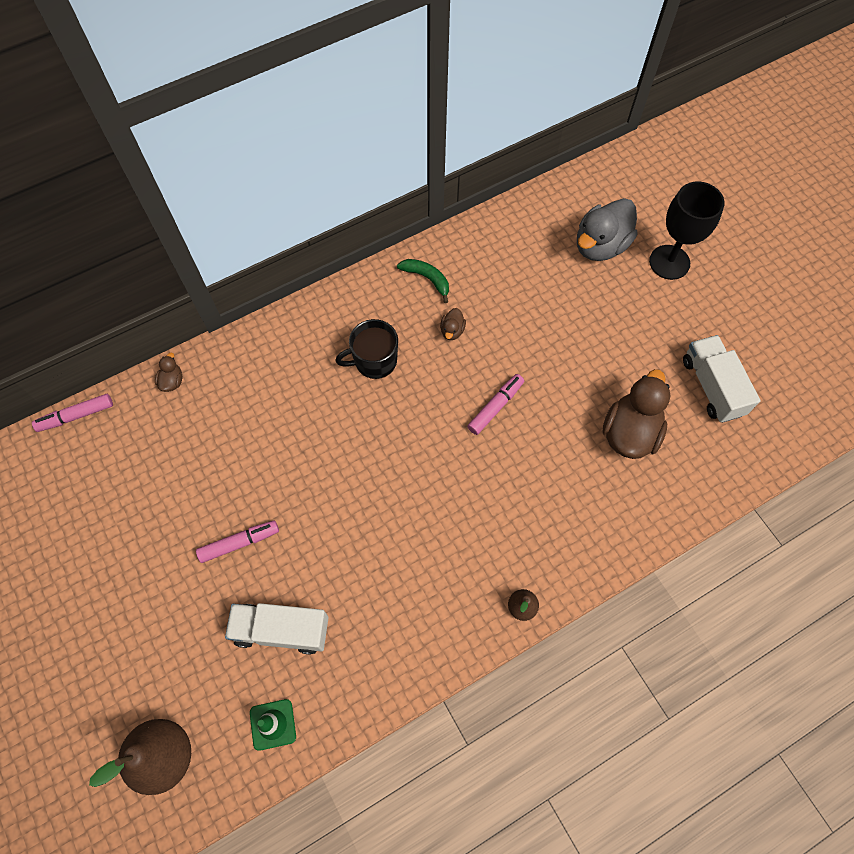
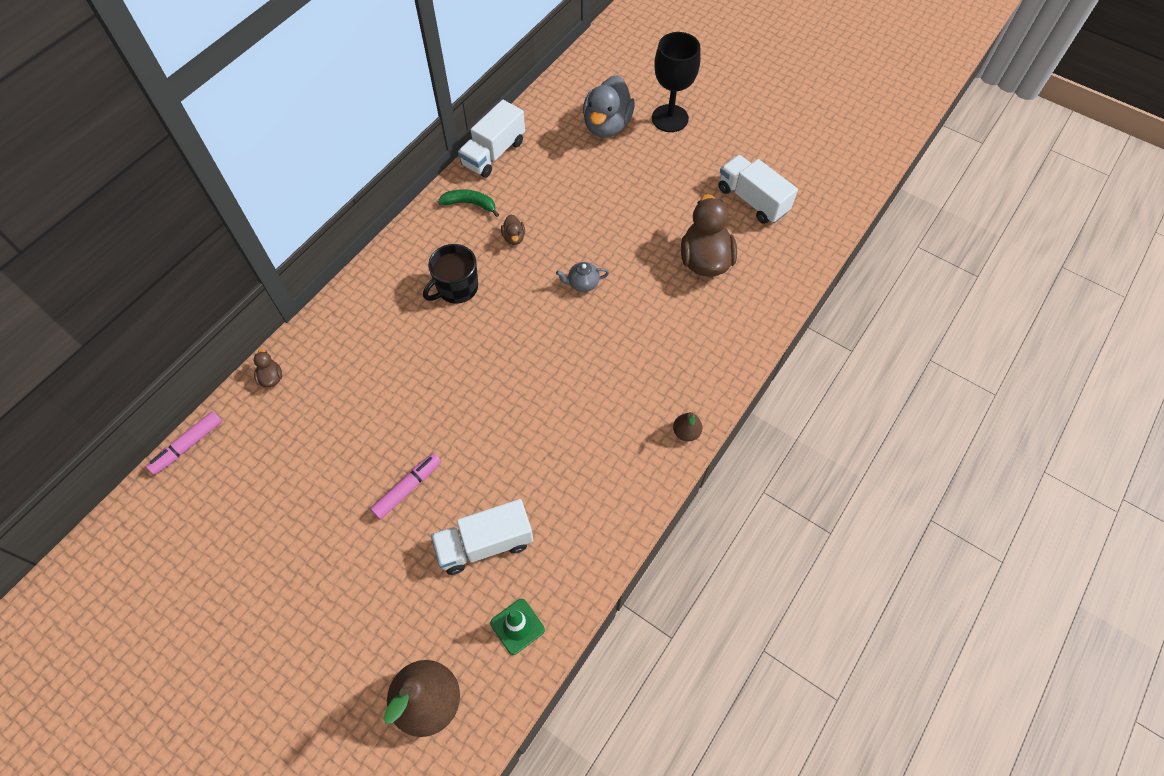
camera: 25 degrees left, 5 degrees down
(474, 234) = (493, 153): none -> white truck
(495, 407) = (582, 284): pink marker -> grey teapot

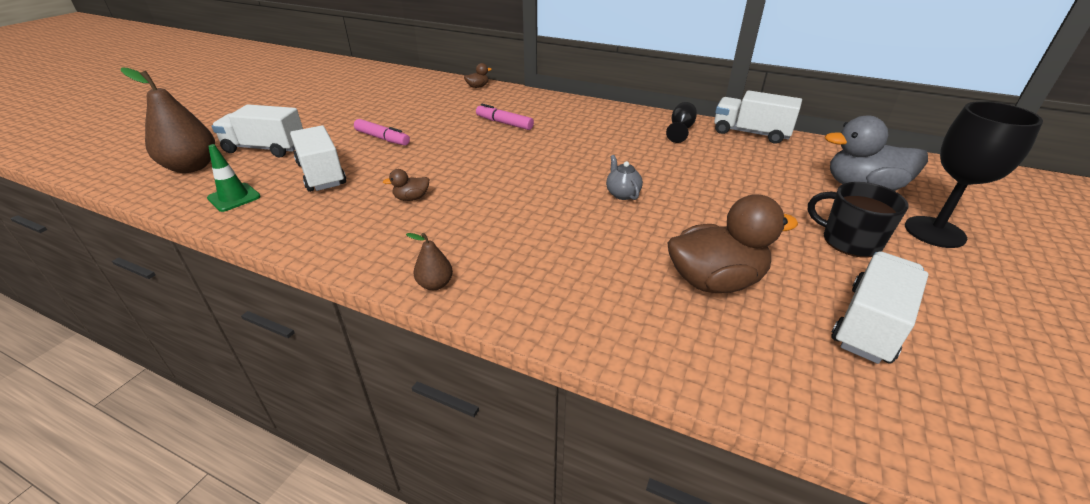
camera: 80 degrees right, 25 degrees down
(188, 445) = (424, 74): pink marker -> pink marker (504, 123)
(398, 623) = (265, 148): none -> white truck
(456, 287) = (584, 134): black mug -> black mug (849, 241)
(470, 204) = (680, 130): green banana -> black goblet
(514, 237) = (657, 153): brown duck -> brown duck (411, 198)

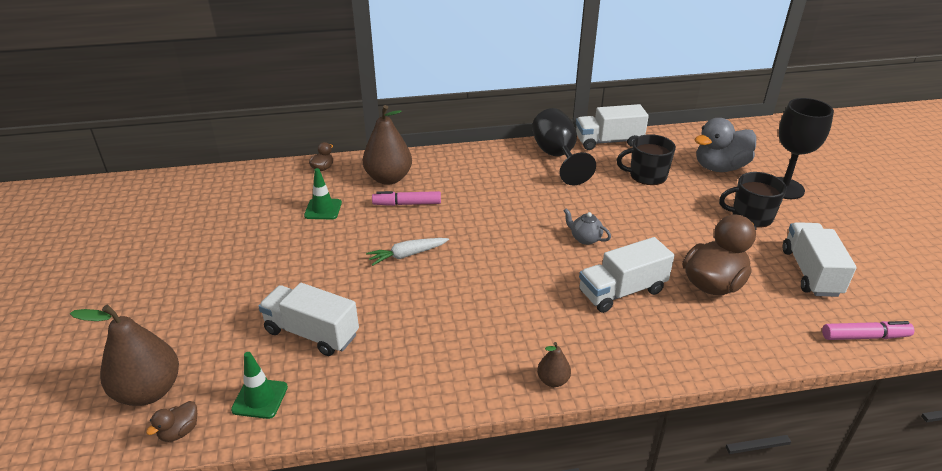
camera: 35 degrees left, 0 degrees up
(265, 148) = (201, 332): white truck -> white truck (622, 291)
(382, 138) = (313, 268): pink marker -> pink marker (864, 336)
(411, 198) = (432, 317): brown duck -> brown duck (179, 431)
(441, 109) = (323, 209): none -> green traffic cone
(456, 153) = (407, 255): none -> white carrot
(514, 105) = (388, 178): none -> brown pear
(680, 130) = (557, 157): black goblet -> black goblet, size x1.84
(759, 169) = (647, 175): none -> black mug

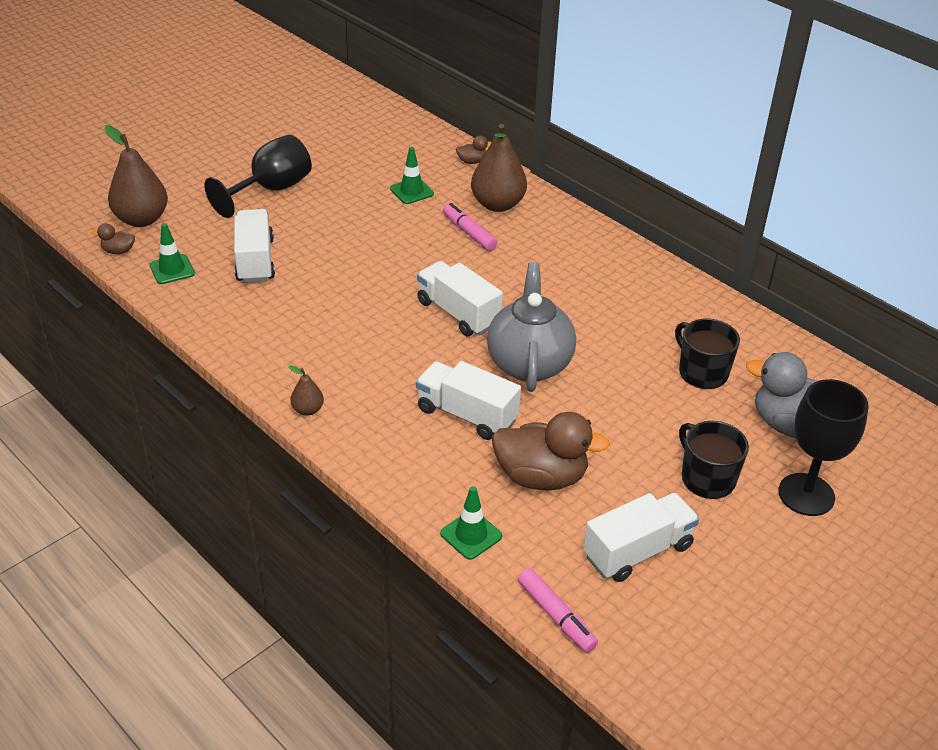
camera: 55 degrees right, 5 degrees up
(407, 255) = (394, 265): white carrot -> none
(557, 157) = (663, 294): black goblet -> black goblet (271, 190)
(585, 239) = (529, 363): grey teapot -> grey teapot, size x2.34
(608, 141) = (743, 320): white truck -> white truck (458, 313)
(761, 345) = (471, 535): none -> green traffic cone

